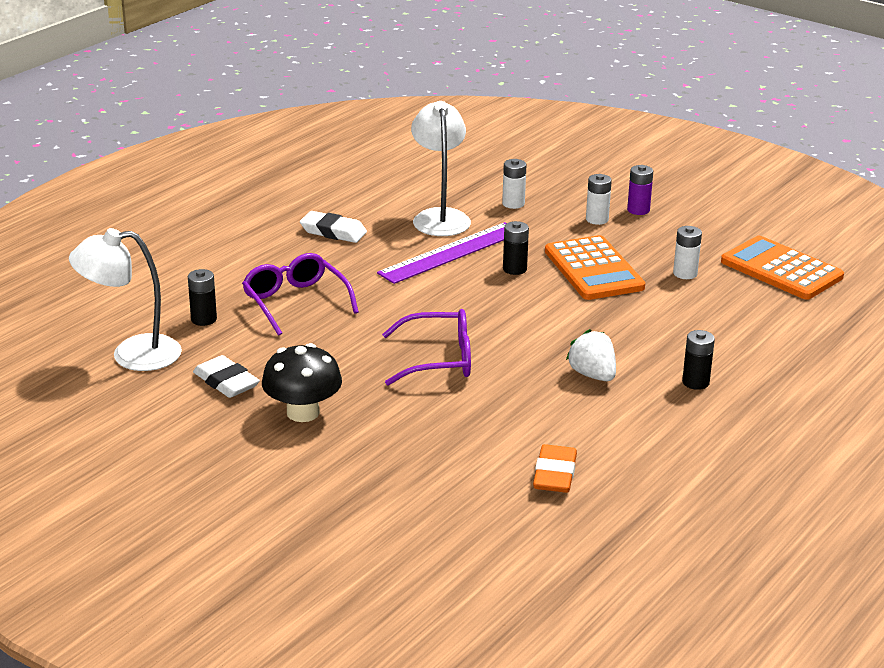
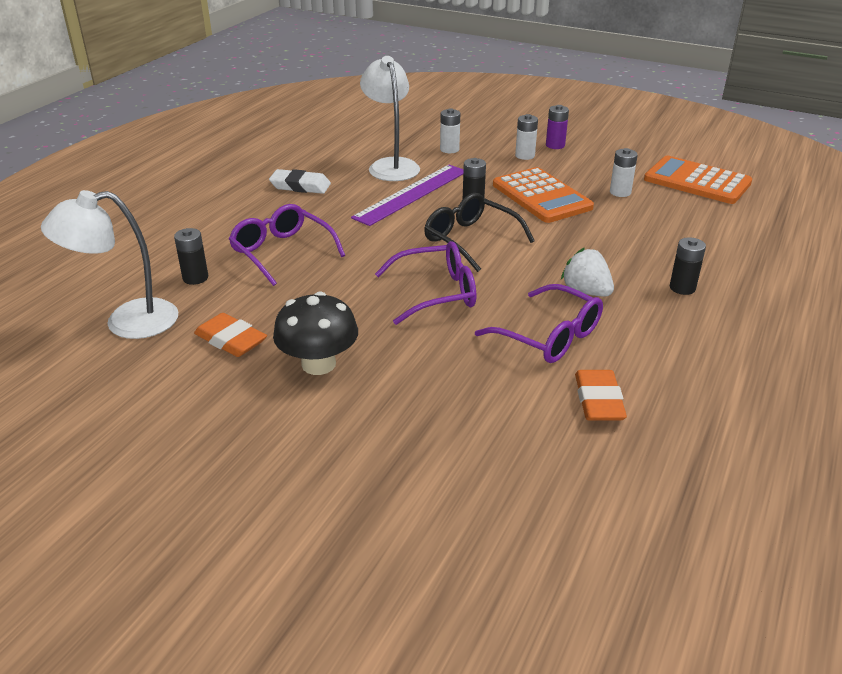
camera: 10 degrees left, 5 degrees up
(226, 382) = (231, 340): white eraser -> orange eraser
(495, 309) = (470, 240): none -> black glasses
(535, 413) = (550, 336): none -> purple glasses

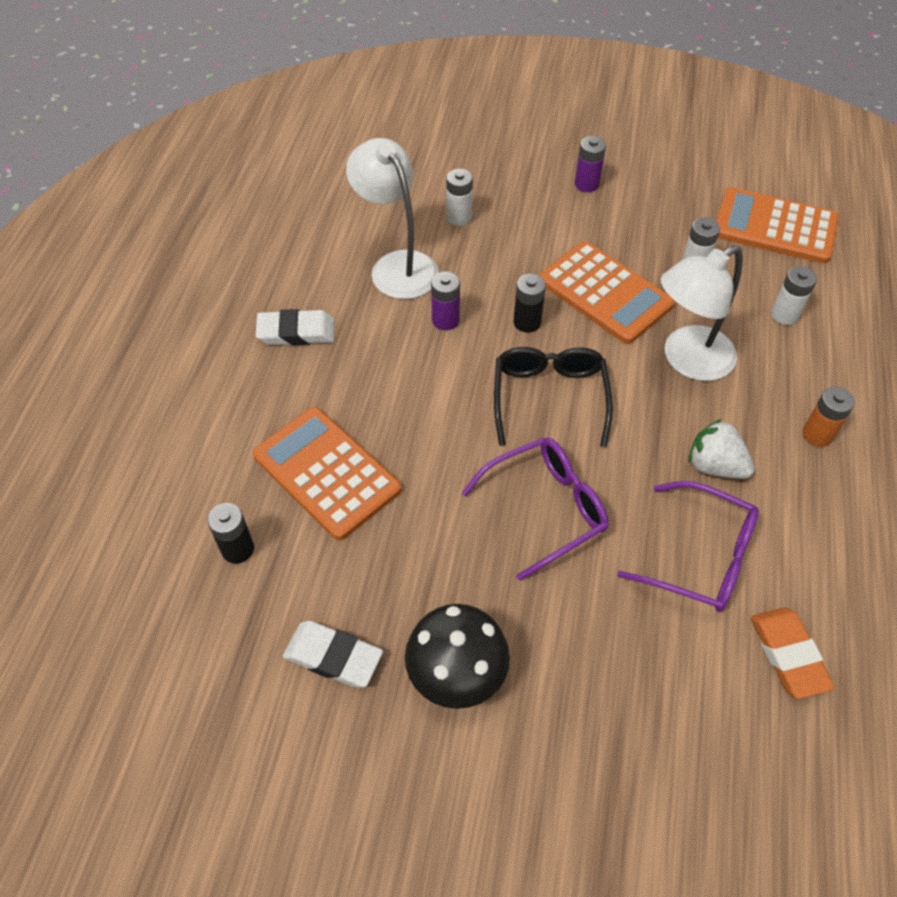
camera: 15 degrees left, 20 degrees up
(127, 322) = (187, 656): white lamp -> white lamp (687, 360)
(231, 340) = (333, 656): orange eraser -> white eraser
(282, 252) = (327, 472): purple glasses -> orange calculator
(412, 194) = (445, 320): purple ruler -> purple battery
(470, 240) = (549, 397): black glasses -> black glasses turned 60 degrees clockwise
(525, 155) = (557, 213): white battery -> white battery (784, 315)
(682, 288) = (817, 434): black battery -> orange battery

